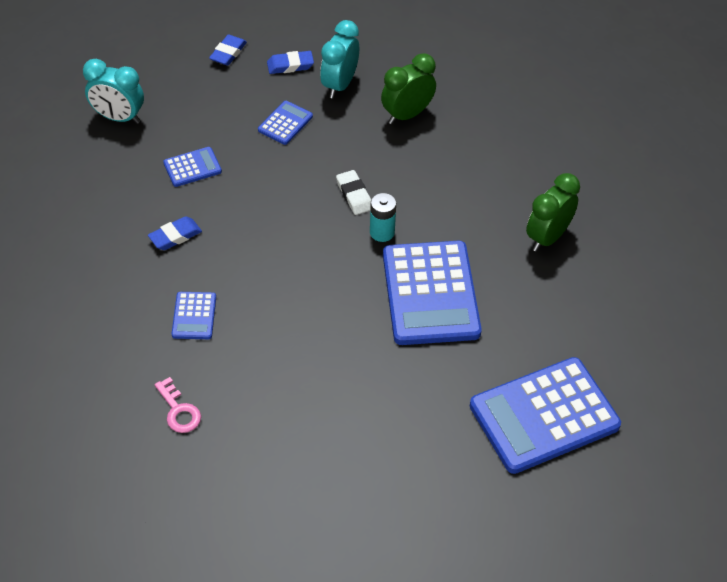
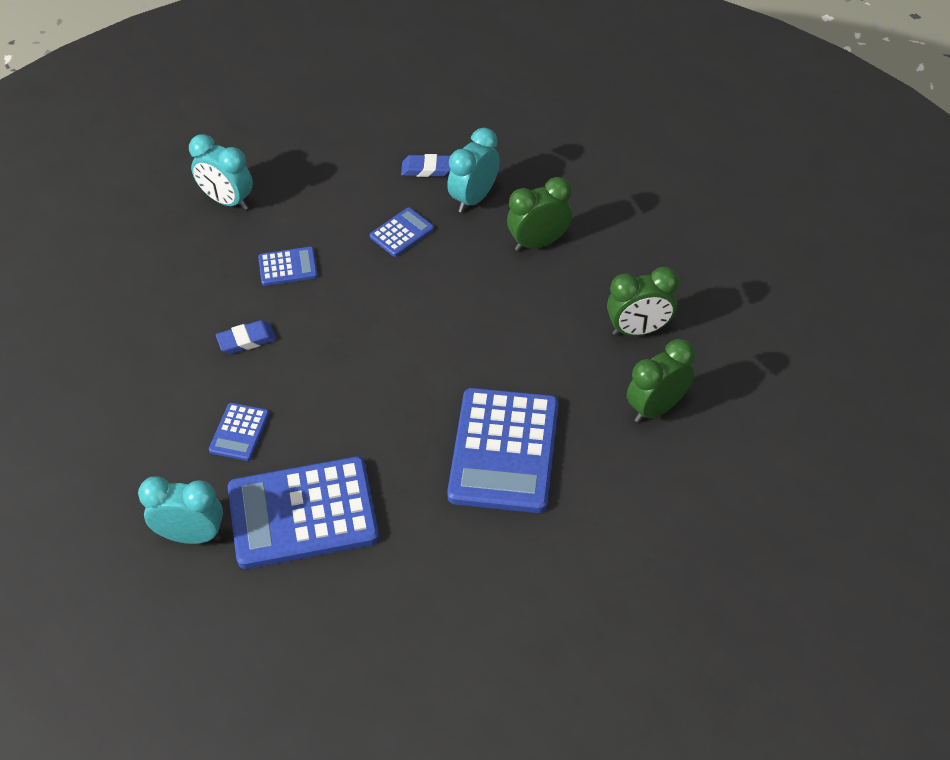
camera: 15 degrees right, 0 degrees up
(179, 411) = (191, 535): pink key -> turquoise clock
(228, 53) = (364, 146): blue eraser -> none
(354, 195) = (453, 325): white eraser -> none
(382, 232) = (471, 372): turquoise battery -> none
(514, 175) = (638, 330): none -> green clock
(544, 416) = (591, 616): blue calculator -> blue calculator (303, 514)

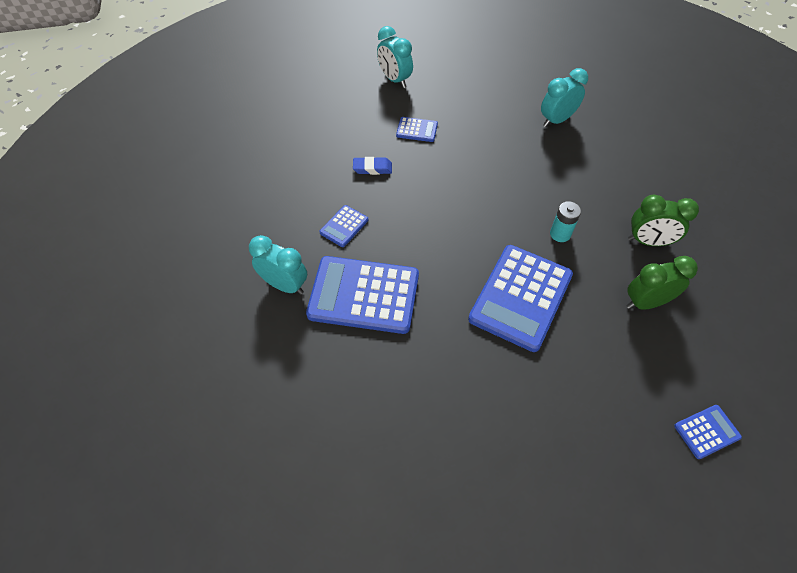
camera: 20 degrees right, 5 degrees up
(402, 233) = (499, 129): blue calculator -> blue calculator (706, 431)
(426, 169) = (530, 93): blue eraser -> none
(527, 354) = (560, 234): none -> turquoise battery
(538, 242) = (592, 161): green clock -> none

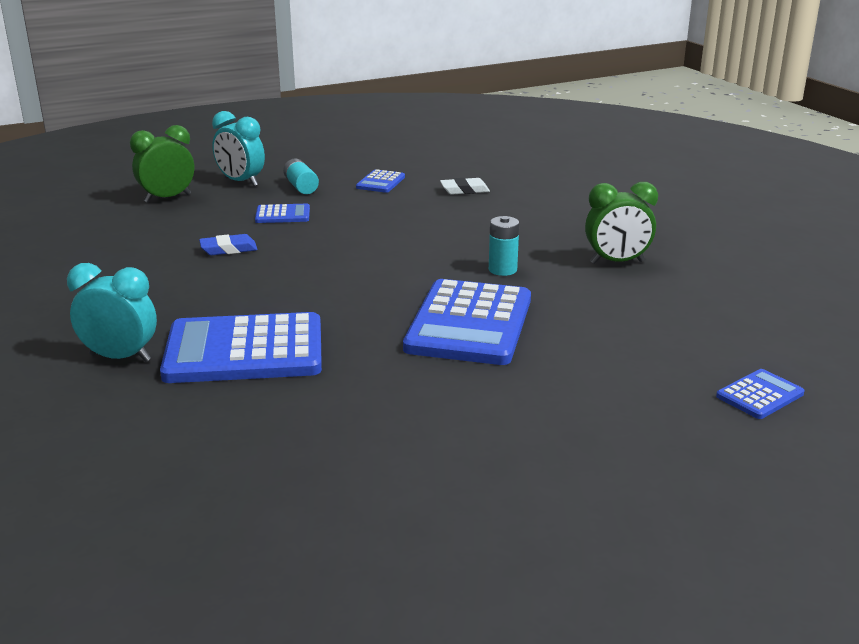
camera: 15 degrees left, 30 degrees down
(344, 226) = (199, 298): blue calculator -> blue calculator (380, 182)
(436, 94) = (301, 187): none -> turquoise battery
(556, 120) = (464, 190): turquoise clock -> white eraser
(645, 302) = (634, 307): green clock -> green clock (167, 198)

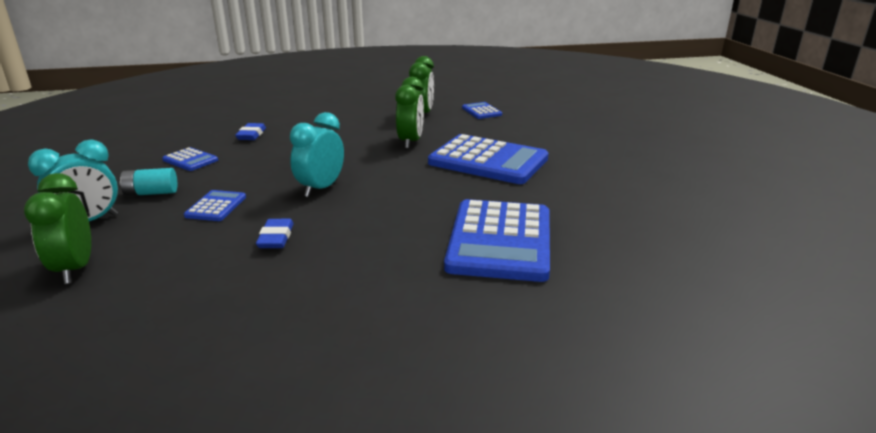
camera: 75 degrees left, 0 degrees up
(120, 357) = (493, 303): turquoise clock -> turquoise clock (321, 189)
(464, 190) = (251, 135): white eraser -> blue eraser
(502, 270) = (410, 142): turquoise battery -> green clock
(759, 395) = (592, 114): blue calculator -> blue calculator (481, 111)

